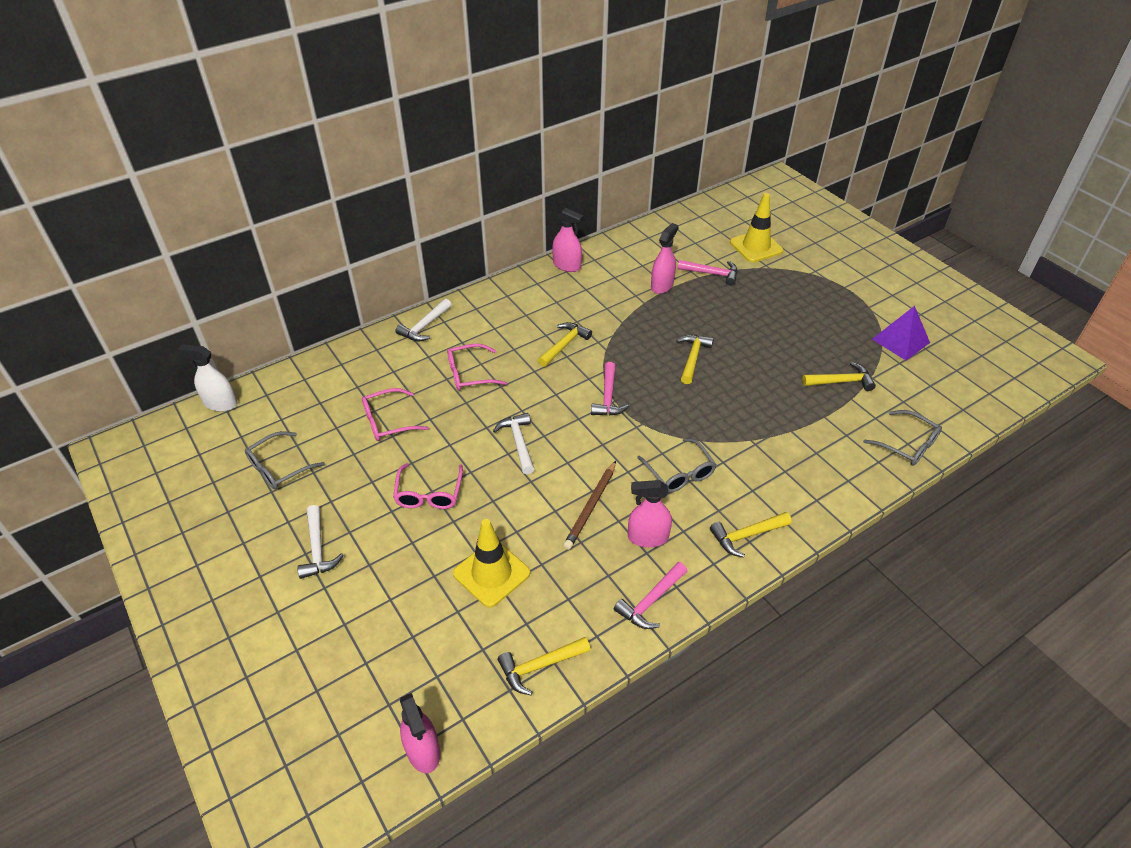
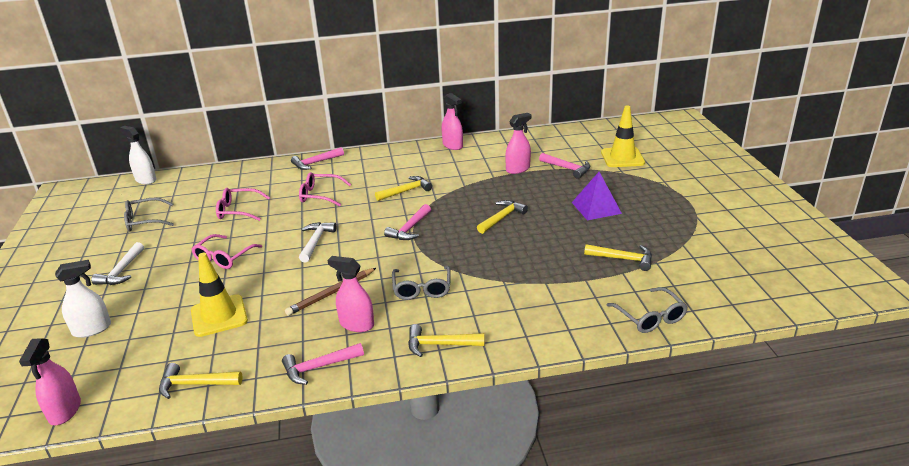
camera: 25 degrees right, 15 degrees down
(355, 639) = (92, 329): none -> white spray bottle
(424, 326) = (315, 163): white hammer -> pink hammer
(900, 341) = (708, 242): purple pyramid -> purple pyramid (596, 208)

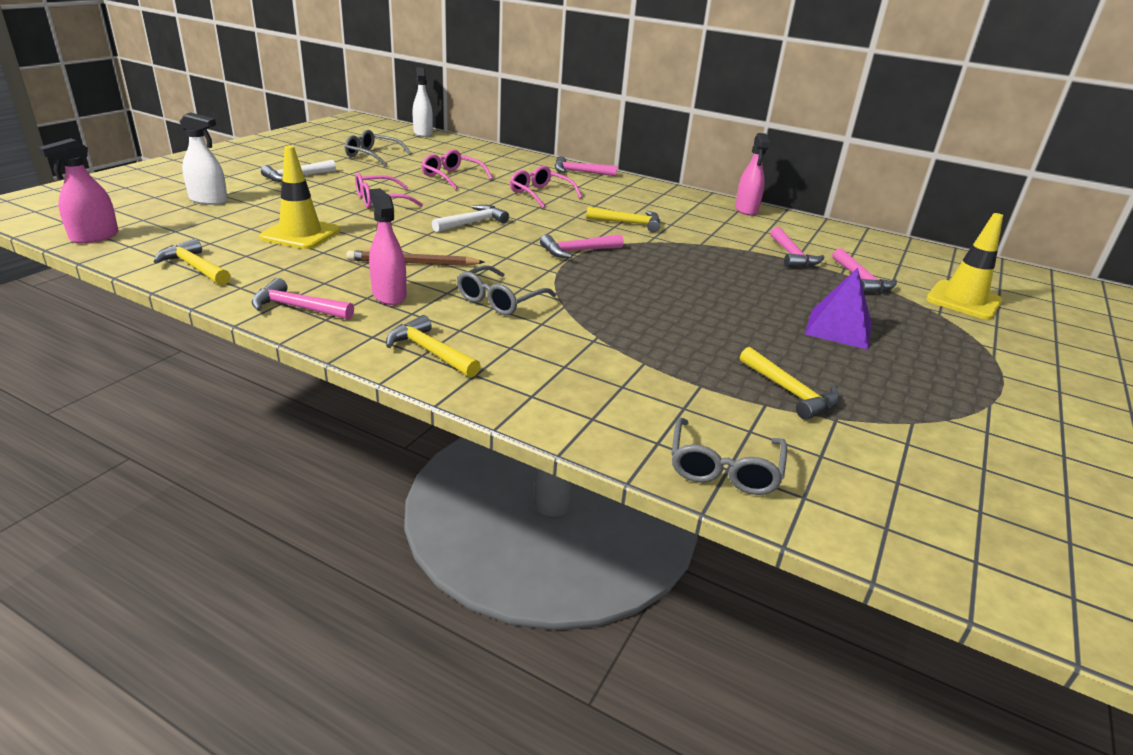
camera: 35 degrees right, 0 degrees up
(502, 218) = (695, 286): yellow hammer -> none
(518, 169) = (792, 255): pink spray bottle -> pink hammer

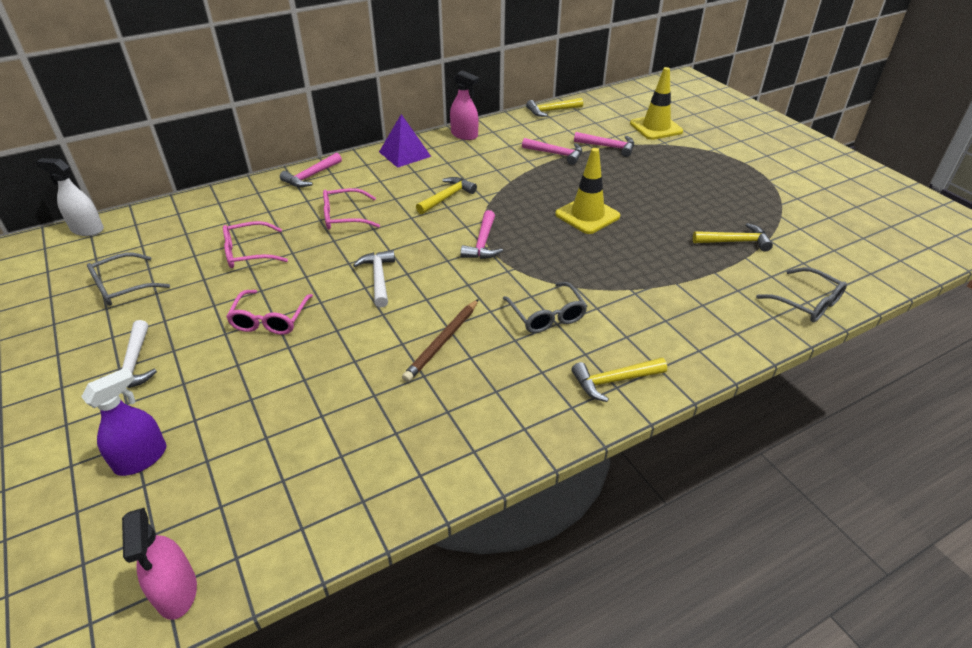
camera: 55 degrees left, 10 degrees up
(195, 267) = (345, 504): yellow hammer -> yellow hammer (551, 111)
(208, 200) = (141, 458): white spray bottle -> purple spray bottle
(297, 308) = (491, 442): pink hammer -> none
(300, 234) = (315, 401): yellow traffic cone -> yellow traffic cone (587, 215)
(389, 295) = (500, 376): pink spray bottle -> none
(838, 329) = (668, 187): purple pyramid -> purple pyramid (404, 154)

